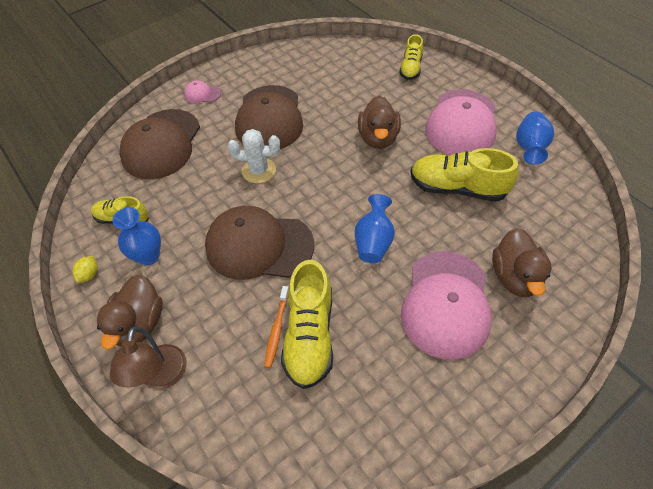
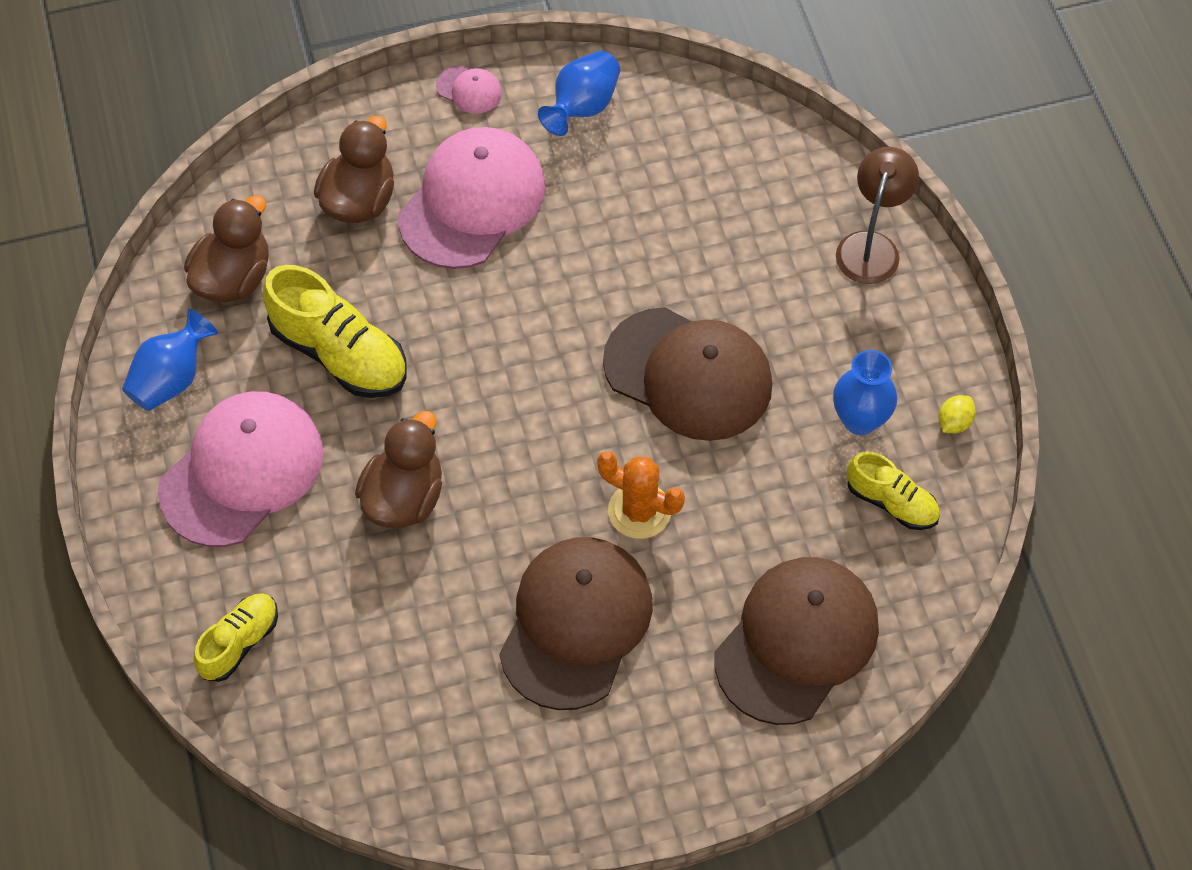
camera: 160 degrees left, 5 degrees up
(139, 324) = (890, 323): brown duck -> brown duck (233, 278)
(202, 94) = (685, 746): pink cap -> pink cap (469, 90)
(259, 170) = (639, 511): white cactus -> orange cactus
(277, 329) = (707, 250): orange toothbrush -> none
(309, 335) = (667, 228): yellow shoe -> none
(373, 242) = (518, 317): blue vase -> blue vase (582, 107)

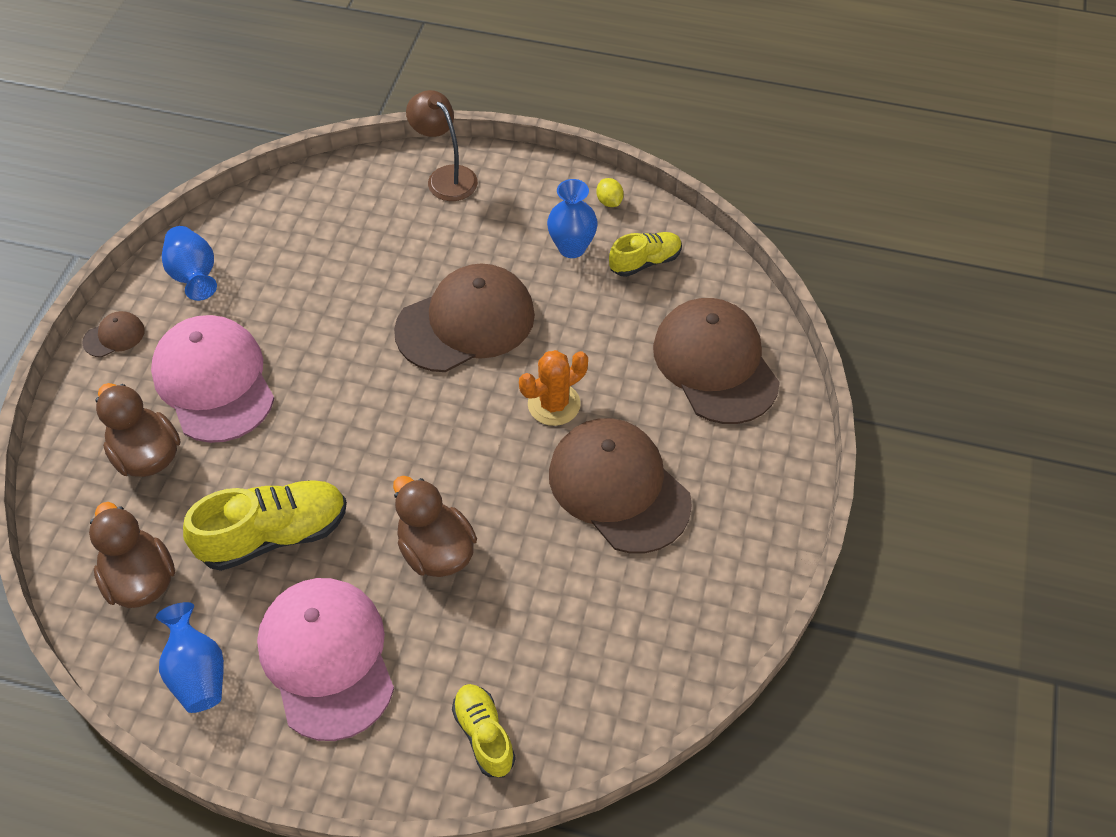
camera: 60 degrees left, 5 degrees down
(469, 90) = (114, 336): pink cap -> brown cap

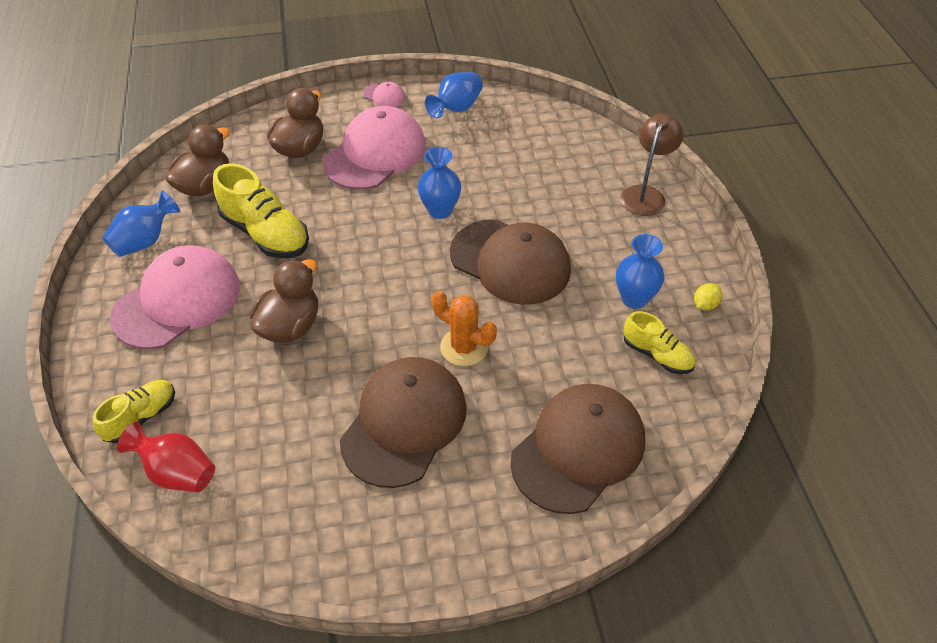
camera: 65 degrees right, 5 degrees down
(114, 336) = (384, 96): brown cap -> pink cap
(351, 354) = (440, 210): none -> blue vase
(577, 713) = (177, 472): none -> red vase

